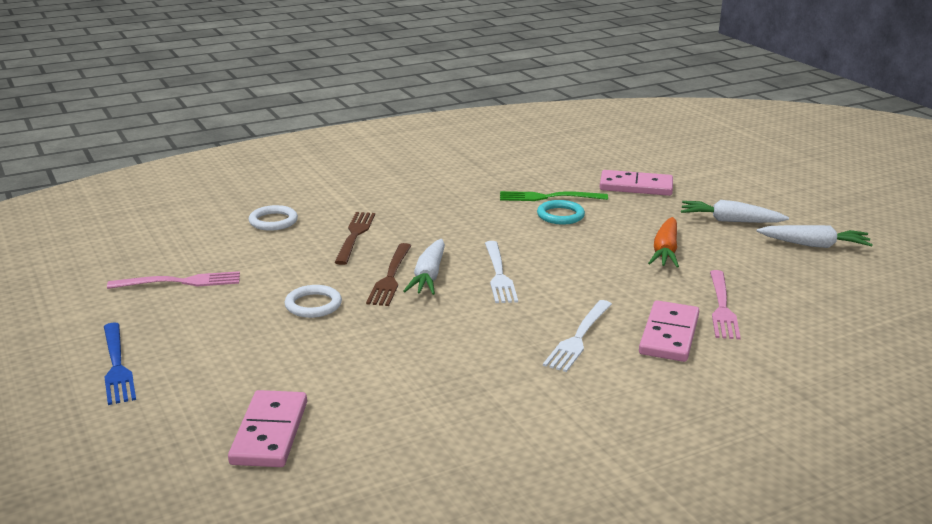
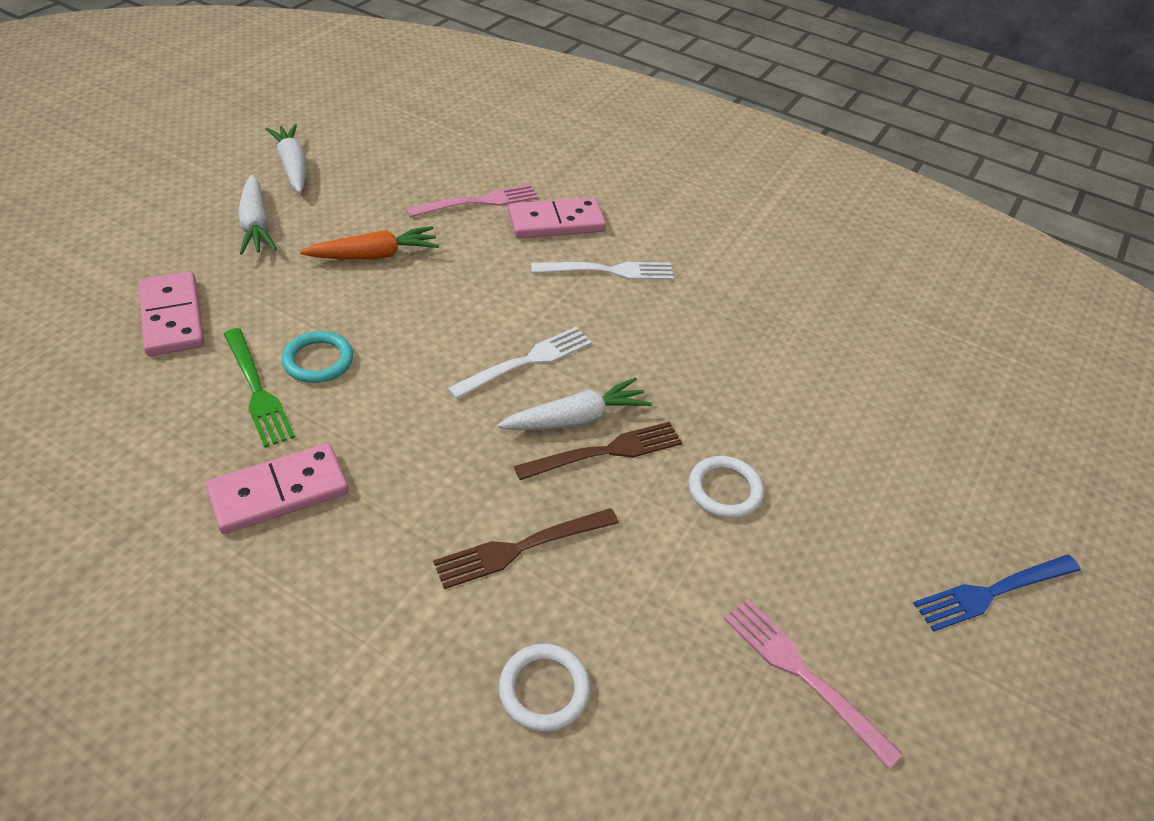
camera: 125 degrees left, 20 degrees up
(117, 366) = (992, 592): blue fork -> blue fork turned 150 degrees counterclockwise
(270, 433) = (930, 403): pink domino -> pink domino (279, 492)

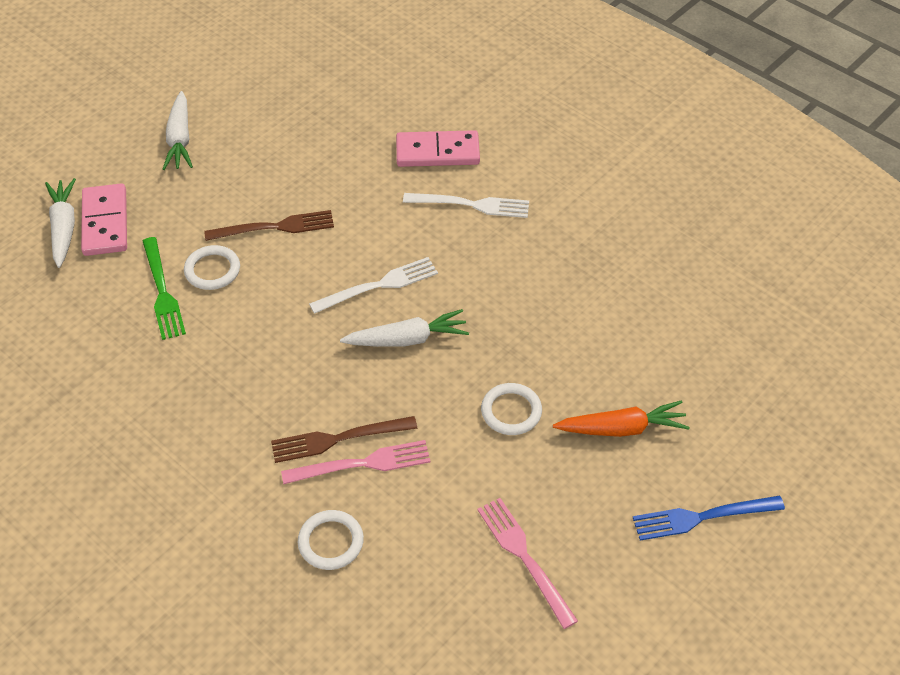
camera: 15 degrees right, 5 degrees up
(279, 492) = (168, 376): pink domino -> none
(293, 166) = (218, 81): white carrot -> white carrot (63, 228)
(318, 360) = (212, 270): turquoise ring -> white ring
(374, 255) = (273, 176): orange carrot -> orange carrot (621, 428)
(479, 202) = (373, 127): pink fork -> pink fork (363, 463)
(606, 451) = (424, 369): brown fork -> brown fork (275, 227)

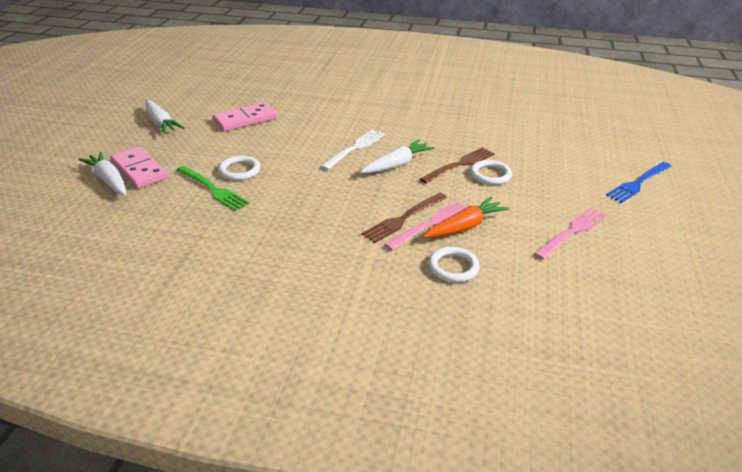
camera: 30 degrees left, 15 degrees down
(275, 227) = (264, 142): brown fork -> brown fork (460, 164)
(437, 152) = (332, 92): pink domino -> pink domino (245, 119)
(472, 205) = (374, 105): white fork -> none
(524, 557) = (572, 231): pink fork -> pink fork turned 105 degrees clockwise
(621, 428) = (555, 163): orange carrot -> orange carrot (465, 226)

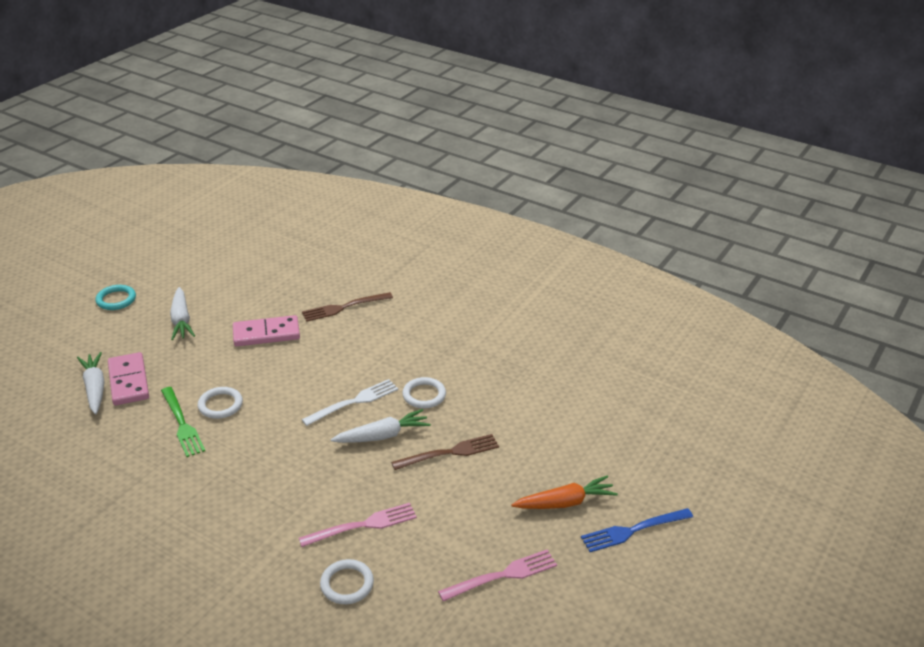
camera: 20 degrees right, 0 degrees up
(88, 119) = (116, 300): none -> turquoise ring
(403, 219) = (340, 510): brown fork -> brown fork (343, 307)
(465, 226) = (395, 537): orange carrot -> orange carrot (565, 502)
(490, 175) = (472, 475): white ring -> white ring (424, 395)

